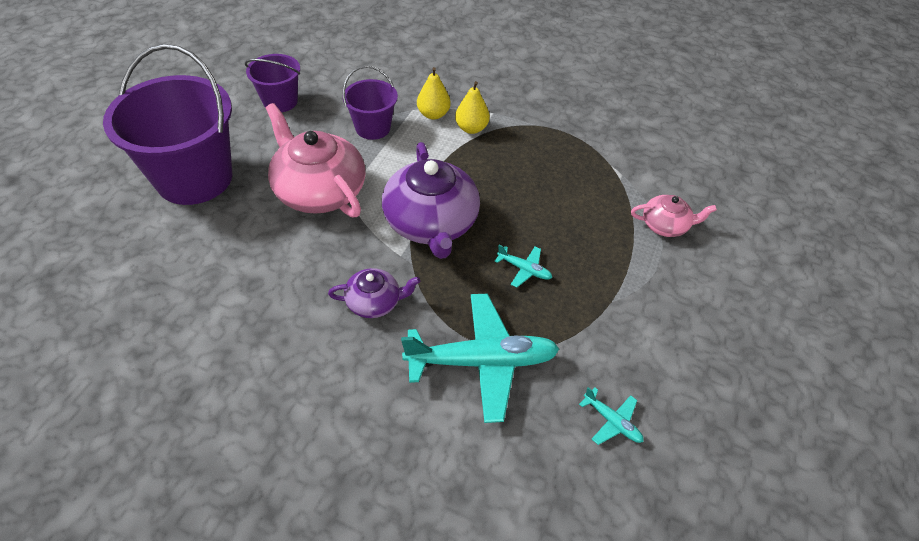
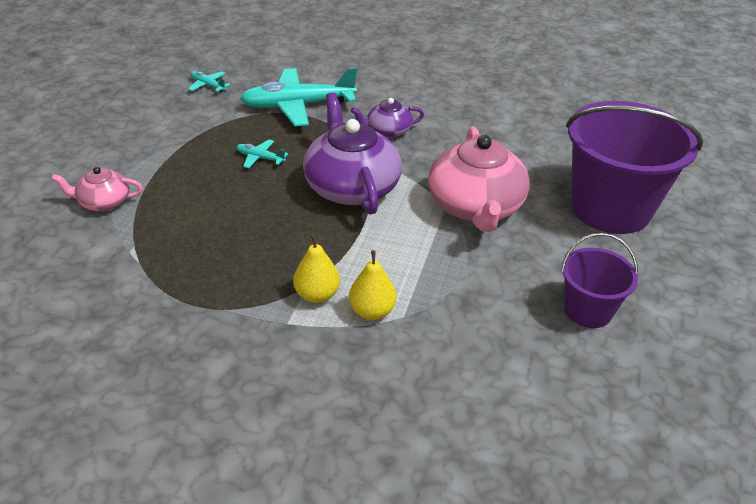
camera: 175 degrees right, 10 degrees down
(319, 191) = (475, 206): pink teapot -> pink teapot turned 45 degrees clockwise
(373, 128) = (447, 283): purple bucket -> none

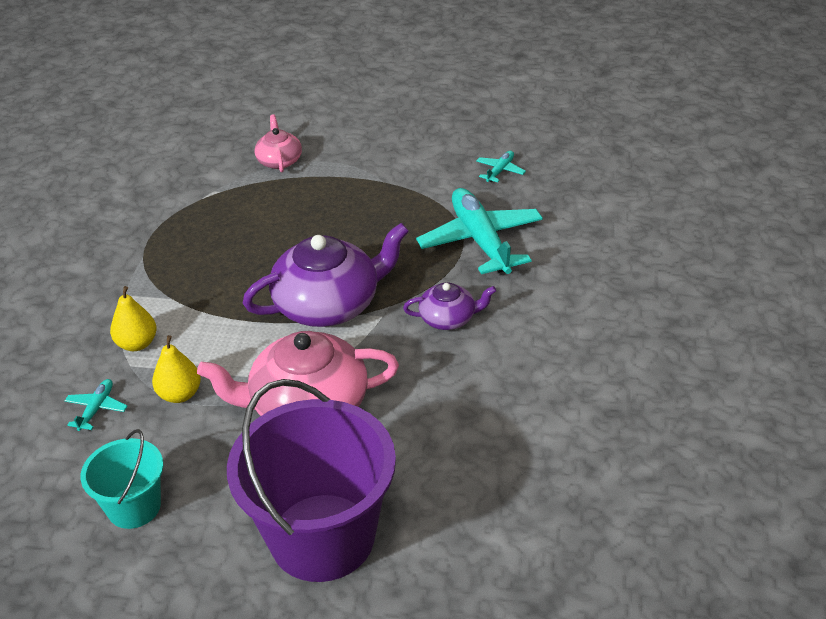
camera: 85 degrees right, 0 degrees up
(260, 158) = (367, 233): turquoise plane -> turquoise plane (97, 409)
(317, 295) = (159, 306): yellow pear -> yellow pear (180, 394)
(388, 131) = (448, 318): purple teapot -> purple teapot turned 105 degrees clockwise
(588, 310) = (134, 507): purple bucket -> turquoise bucket

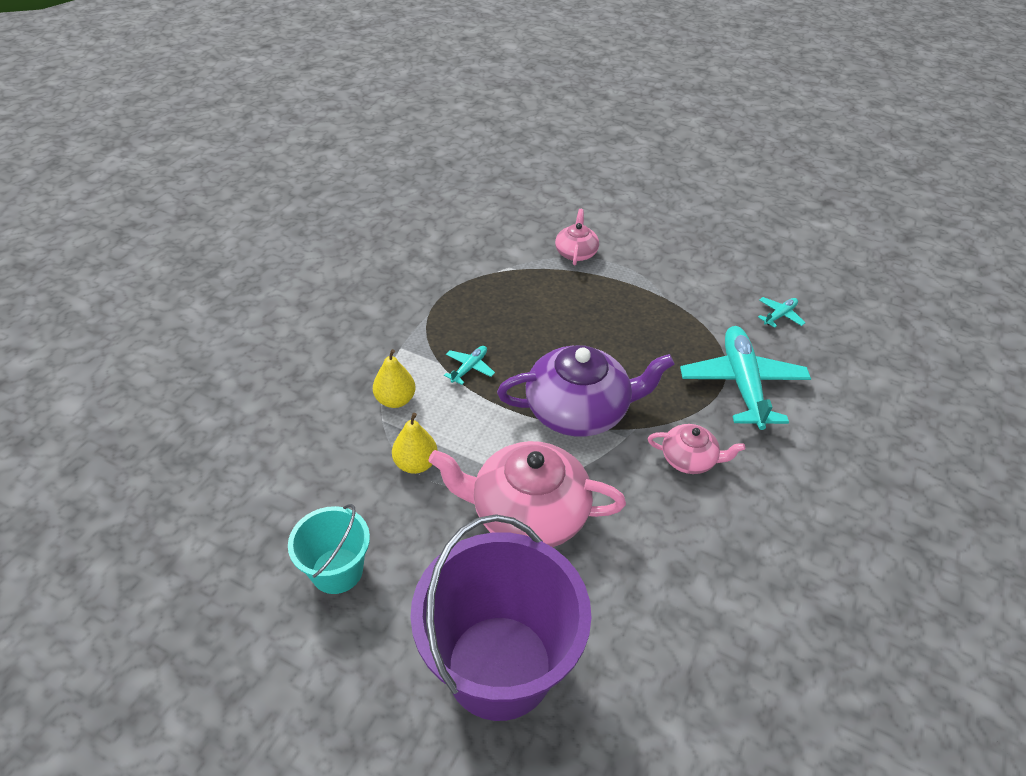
camera: 15 degrees right, 5 degrees up
(97, 409) = (339, 455): turquoise plane -> turquoise plane (469, 368)
(448, 318) = (689, 459): purple teapot -> pink teapot

